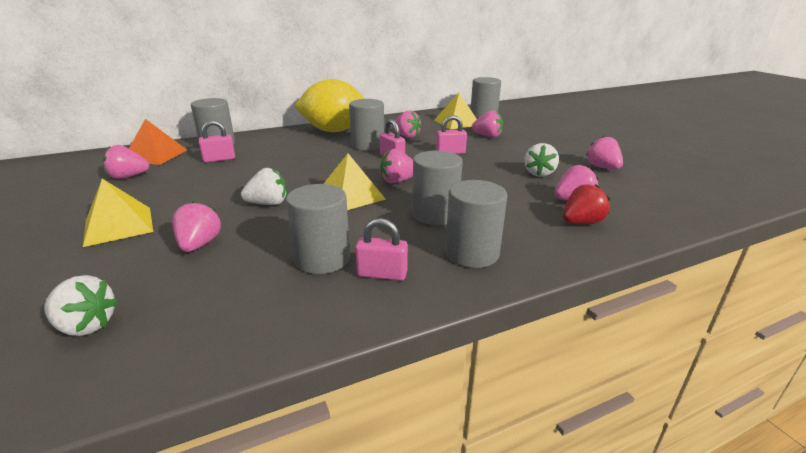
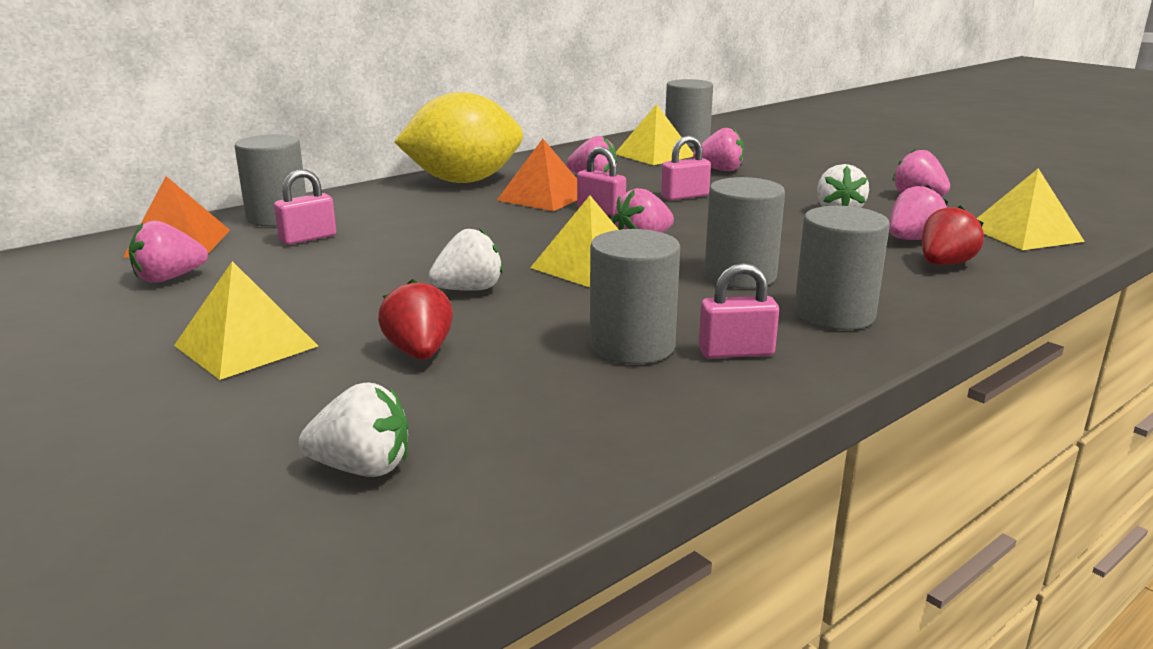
camera: 15 degrees left, 5 degrees down
(199, 245) = (419, 353): pink strawberry -> red strawberry
(368, 145) = (543, 197): grey cylinder -> orange pyramid
(659, 204) = (1024, 233): none -> yellow pyramid

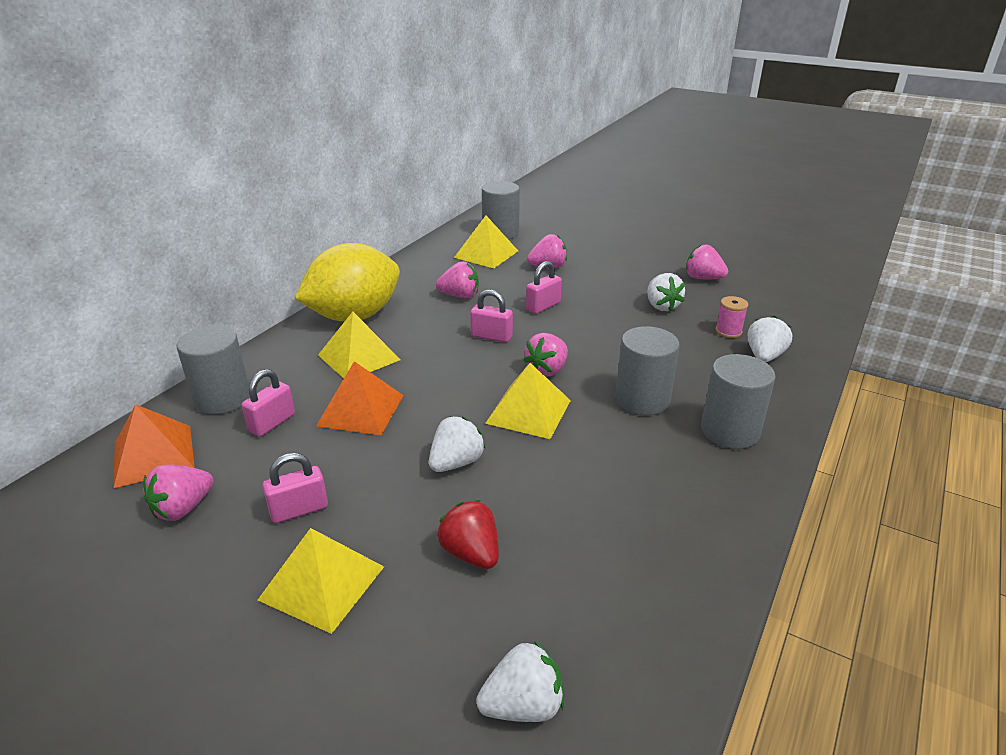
camera: 20 degrees left, 10 degrees up
(543, 197) = (435, 327): orange pyramid -> orange pyramid (361, 410)
(632, 346) = (620, 503): grey cylinder -> none
(736, 352) = (693, 491): pink padlock -> pink padlock (299, 510)
(912, 240) = (728, 331): pink strawberry -> pink spool
(944, 264) = (764, 356): red strawberry -> white strawberry
(1024, 233) = (792, 310): yellow pyramid -> yellow pyramid (359, 357)

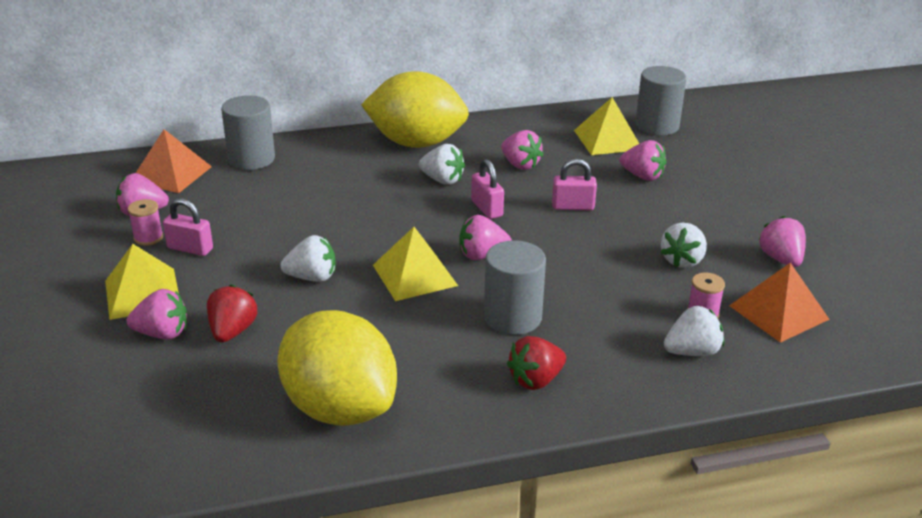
camera: 45 degrees right, 0 degrees up
(234, 528) = (148, 238): none -> pink spool
(272, 423) = (254, 190): pink padlock -> none
(359, 357) = (370, 175): yellow pyramid -> none
(361, 410) = (313, 211): orange pyramid -> orange pyramid (778, 312)
(411, 604) = (162, 333): none -> pink strawberry
(523, 705) = (131, 416): white strawberry -> white strawberry (442, 180)
(662, 547) = (340, 408): none -> yellow lemon
(729, 431) = (536, 380): grey cylinder -> red strawberry

